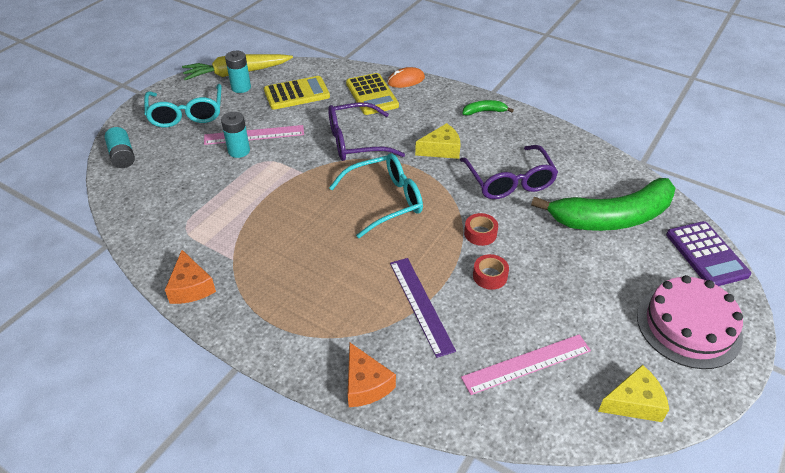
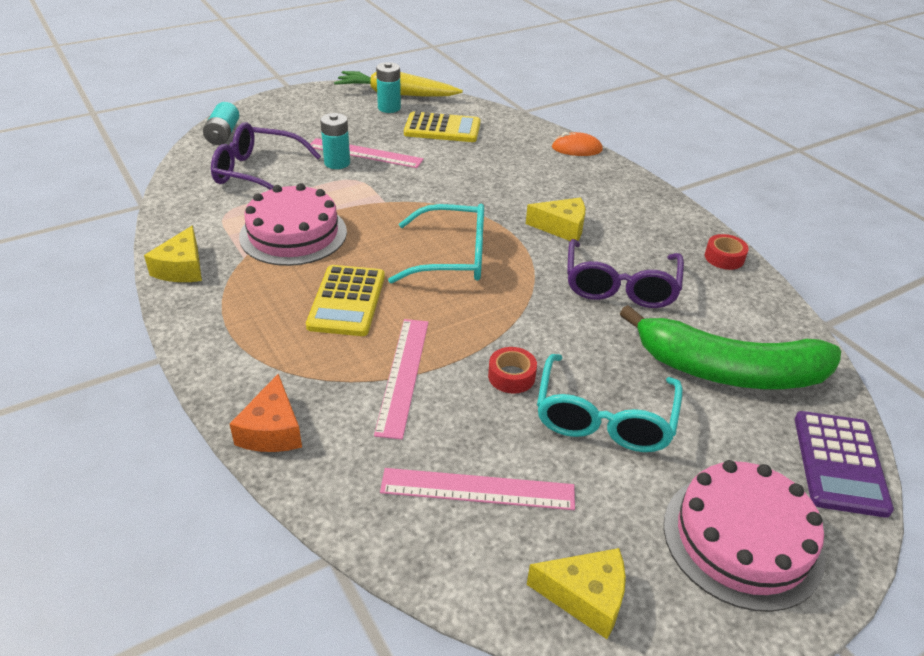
camera: 25 degrees right, 5 degrees down
(186, 114) = (314, 116): turquoise glasses -> turquoise glasses (604, 418)
(191, 287) = (182, 268): orange cheese -> yellow cheese
(255, 225) = (293, 234): none -> pink cake
(355, 142) = (467, 191): purple glasses -> purple glasses (257, 172)
(372, 95) = (525, 152): yellow calculator -> yellow calculator (347, 301)
(421, 305) = (403, 375): purple ruler -> pink ruler
(480, 233) = (537, 328): red tape -> red tape (724, 258)
(484, 111) = (648, 205): green banana -> none

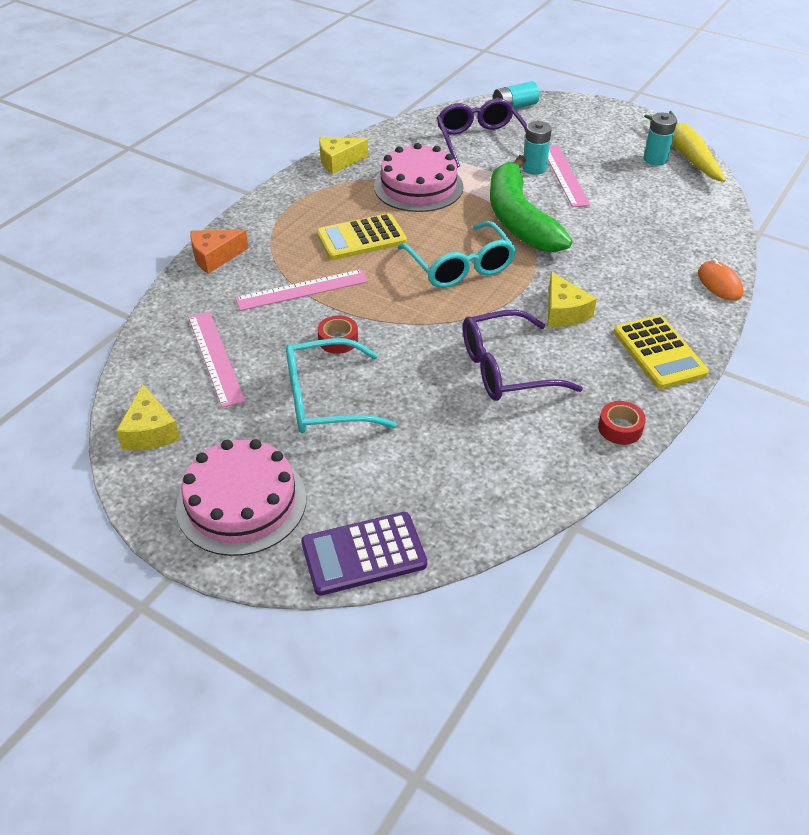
camera: 65 degrees right, 5 degrees up
(442, 129) = (655, 197): yellow calculator -> yellow calculator (659, 353)
(729, 370) = (438, 462): green banana -> green banana (519, 219)

